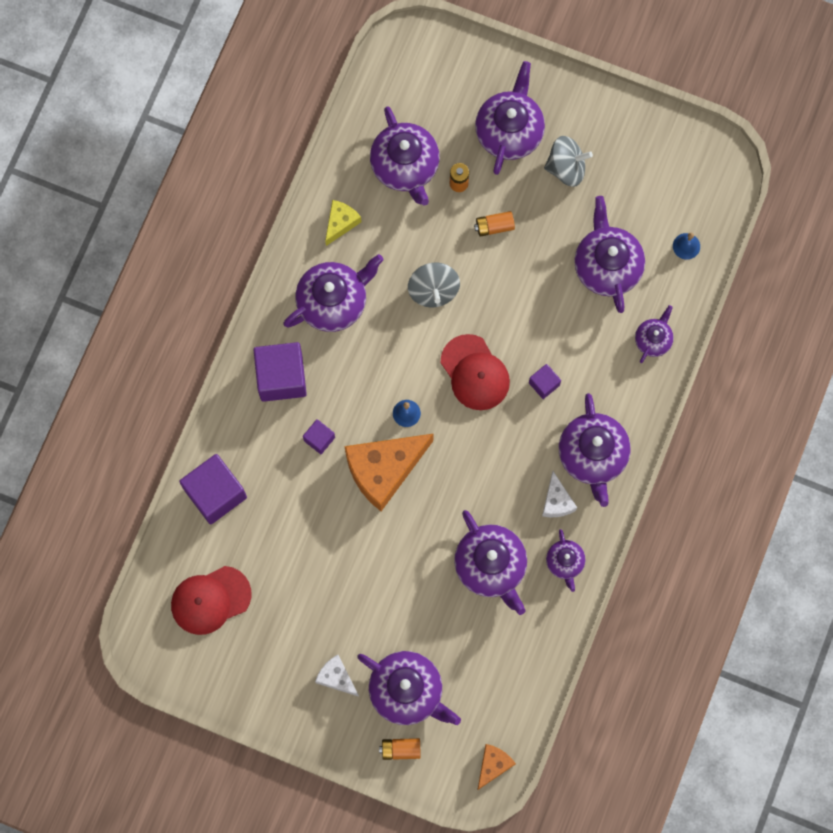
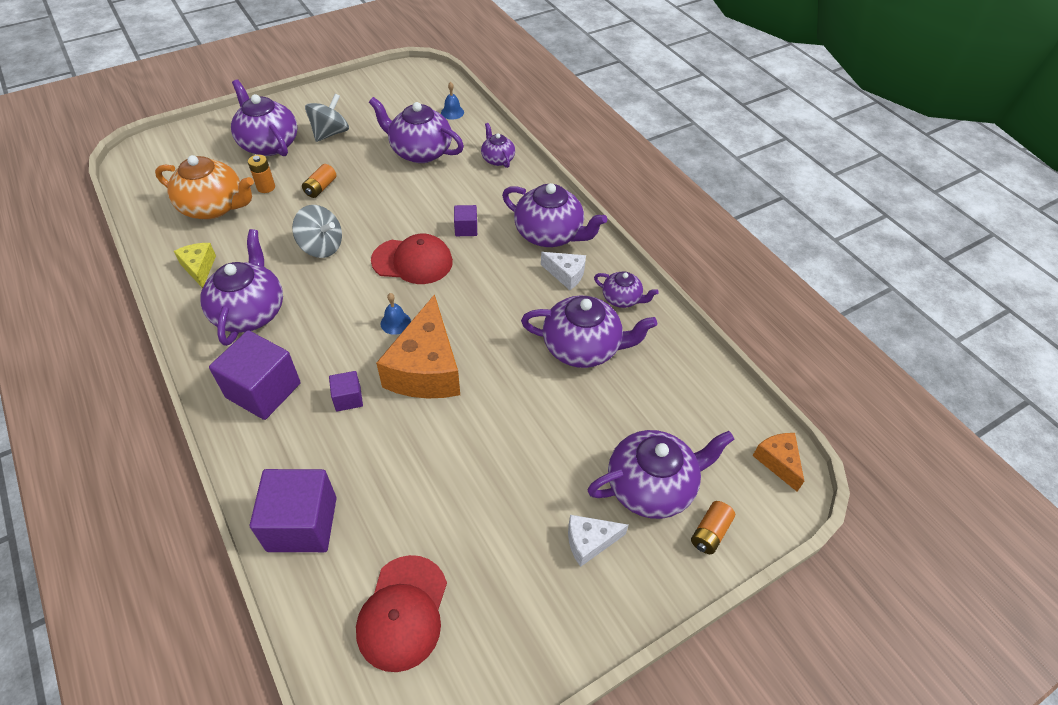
camera: 55 degrees left, 25 degrees down
(405, 166) = (214, 207): purple teapot -> orange teapot

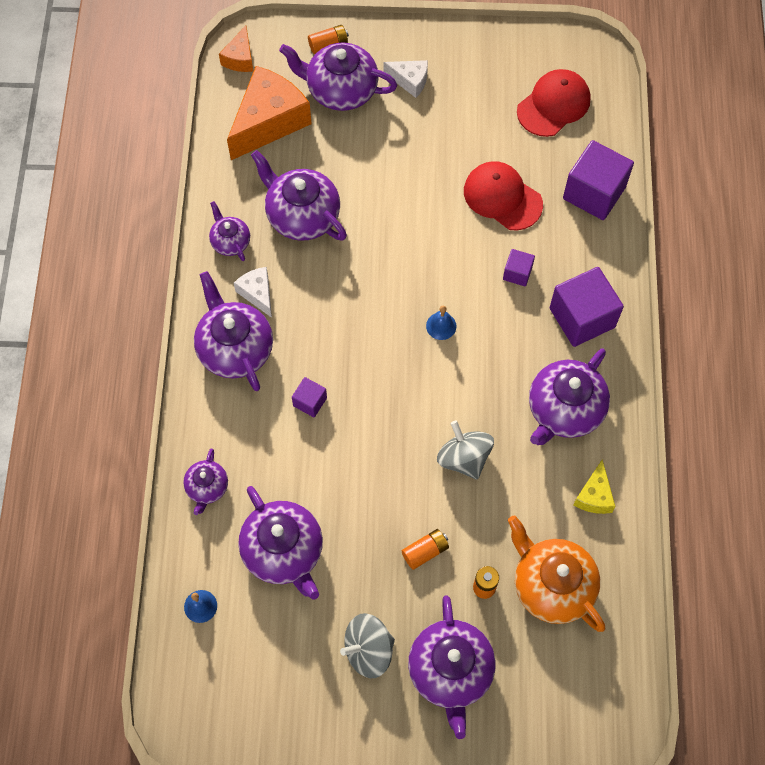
camera: 145 degrees left, 15 degrees up
(412, 261) = (386, 388): red cap -> red cap (502, 197)
(426, 369) = (441, 266): orange cheese -> orange cheese (269, 121)

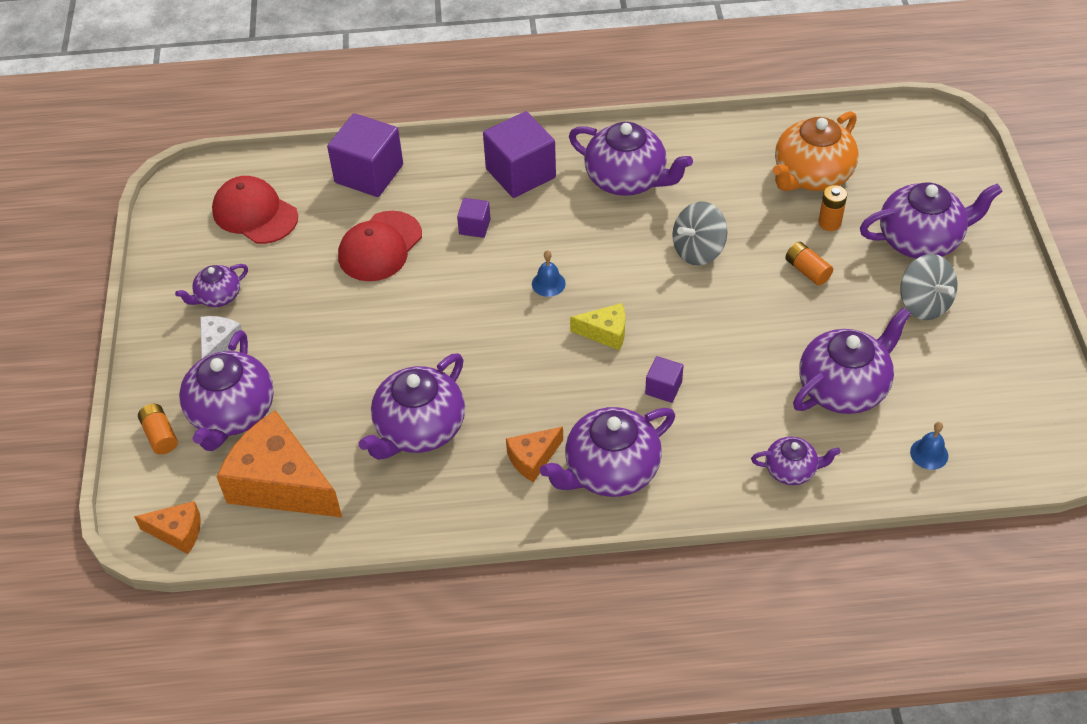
camera: 95 degrees left, 15 degrees down
(230, 241) = (463, 498): purple teapot -> purple teapot (218, 296)
(257, 293) = (533, 459): white cheese -> orange cheese
(594, 496) = (712, 152): yellow cheese -> yellow cheese (605, 333)

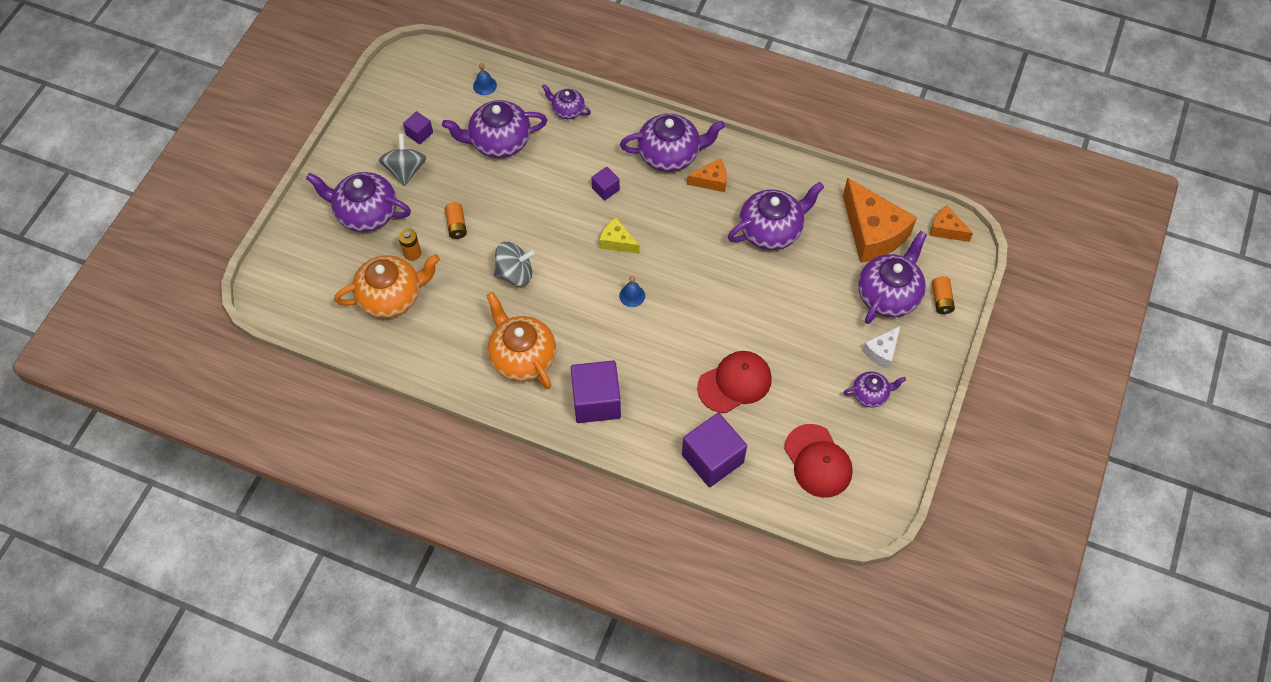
camera: 155 degrees left, 10 degrees up
(474, 227) = (657, 368): purple cube -> purple cube (419, 133)
(627, 179) = (522, 357): purple teapot -> orange teapot

